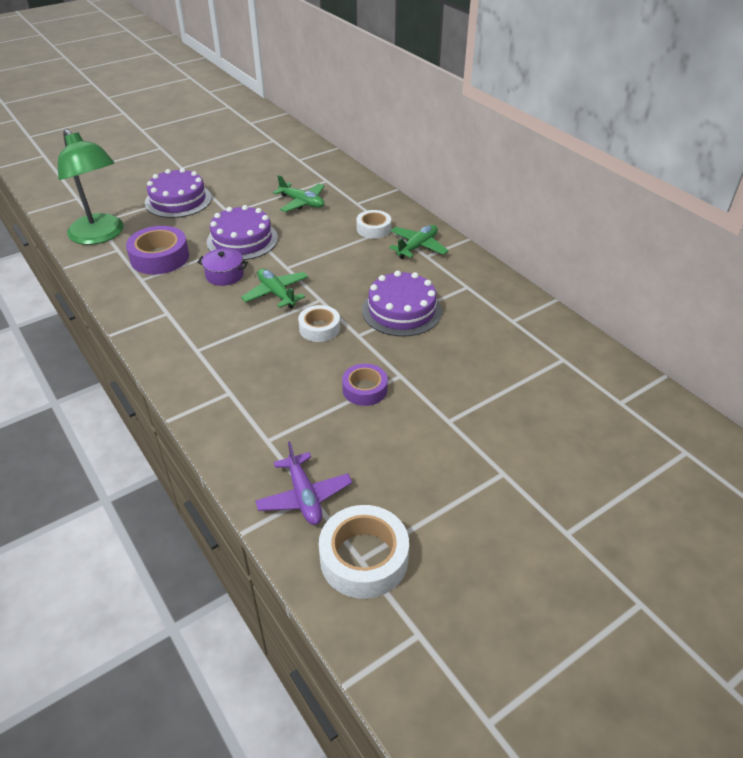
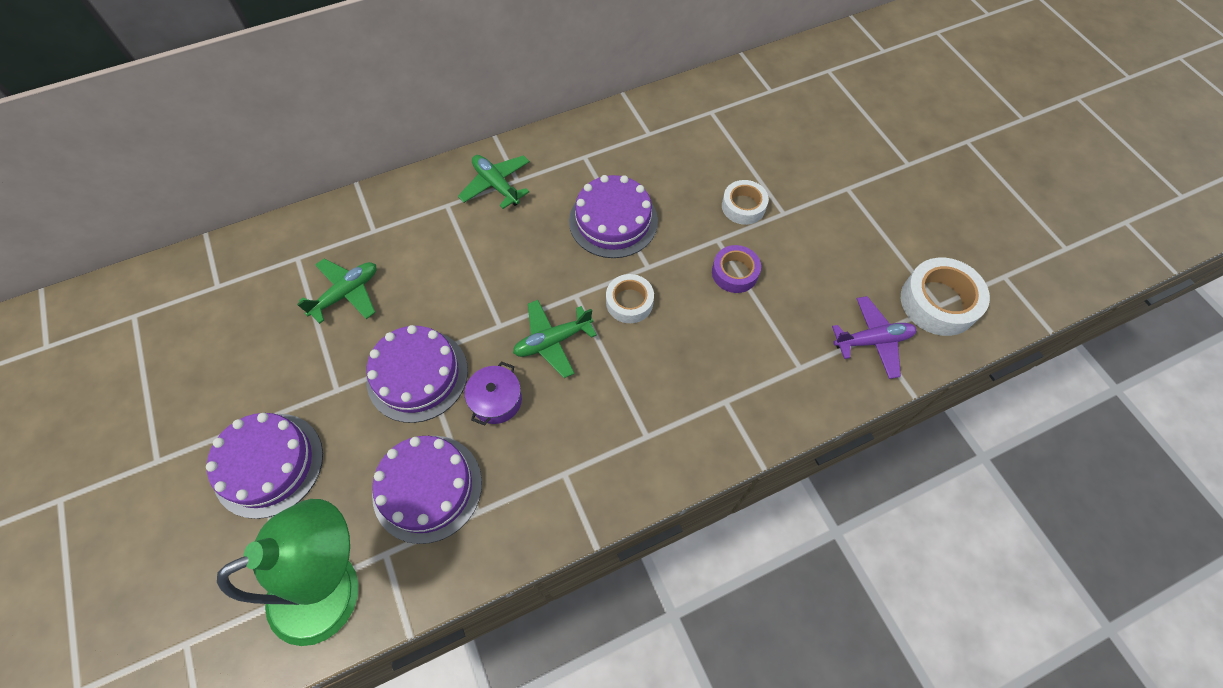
camera: 80 degrees left, 20 degrees up
(160, 257) = (427, 488): purple tape -> purple cake
(373, 229) = (442, 222): white tape -> white tape (743, 206)

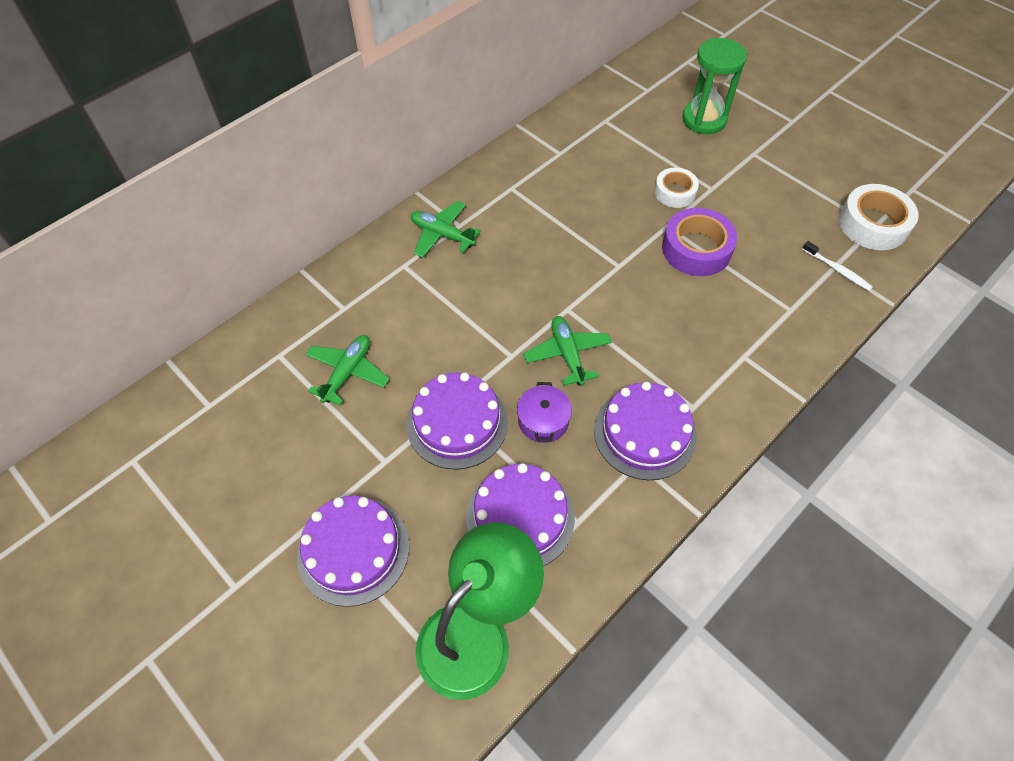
camera: 20 degrees left, 5 degrees down
(552, 341) = (567, 354): green plane -> green plane turned 120 degrees clockwise
(613, 221) = (567, 236): purple cake -> purple cake (644, 433)
(629, 302) = (618, 300): white tape -> none
(734, 273) = (696, 249): purple tape -> purple tape, size x1.58
(813, 137) = (704, 119): none -> green hourglass
(872, 341) = (837, 270): purple plane -> white toothbrush

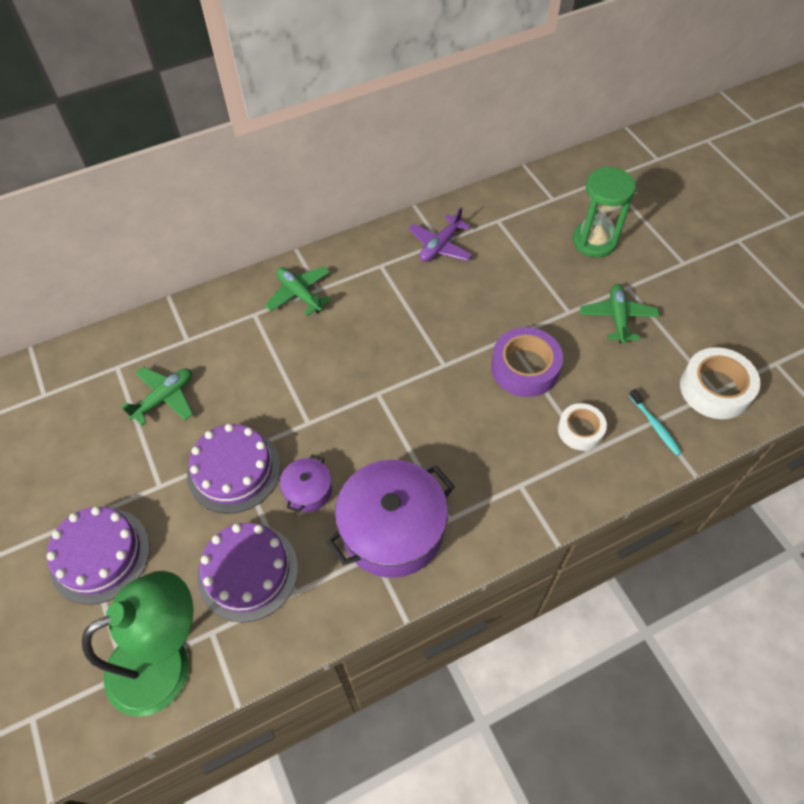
camera: 20 degrees right, 0 degrees up
(561, 156) = (440, 246): none -> purple plane
(567, 354) = (358, 435): green plane -> green plane (617, 317)
(644, 433) = (392, 530): purple cake -> purple pot
(675, 192) = (531, 307): white tape -> white tape (580, 430)
(837, 270) = (655, 426): white toothbrush -> turquoise toothbrush

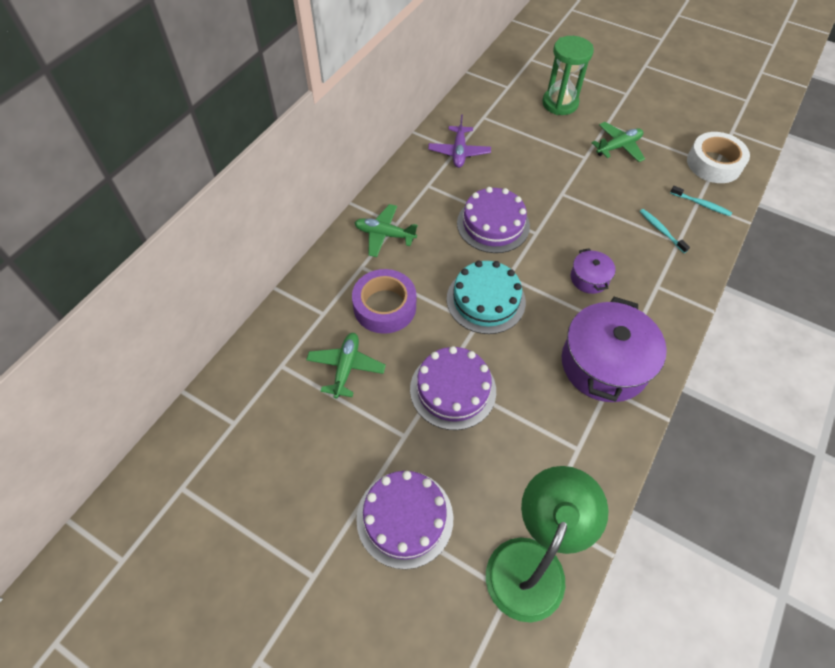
camera: 35 degrees left, 0 degrees up
(248, 572) = (531, 456): purple cake -> purple cake (493, 224)
(308, 491) = (522, 372): purple pot -> purple pot (589, 278)
(336, 404) = (486, 300): none -> turquoise cake
(525, 368) = (591, 208): purple tape -> purple tape (384, 306)
(580, 430) = (661, 230): white tape -> turquoise toothbrush
(617, 317) = (618, 147): green plane -> green plane turned 90 degrees clockwise

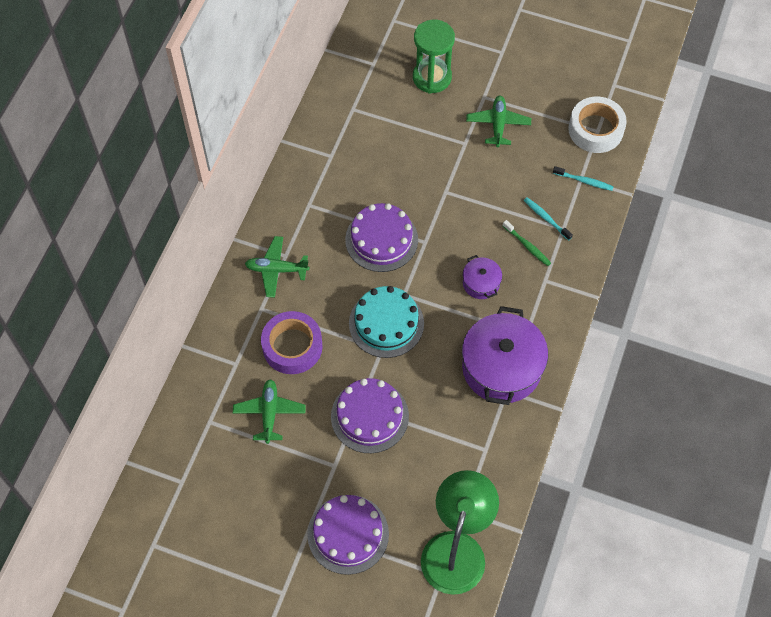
camera: 10 degrees left, 5 degrees up
(459, 152) = (334, 159): purple plane -> none
(618, 147) = (498, 124): green plane -> green plane turned 45 degrees counterclockwise
(640, 252) = (527, 246): none -> green toothbrush

